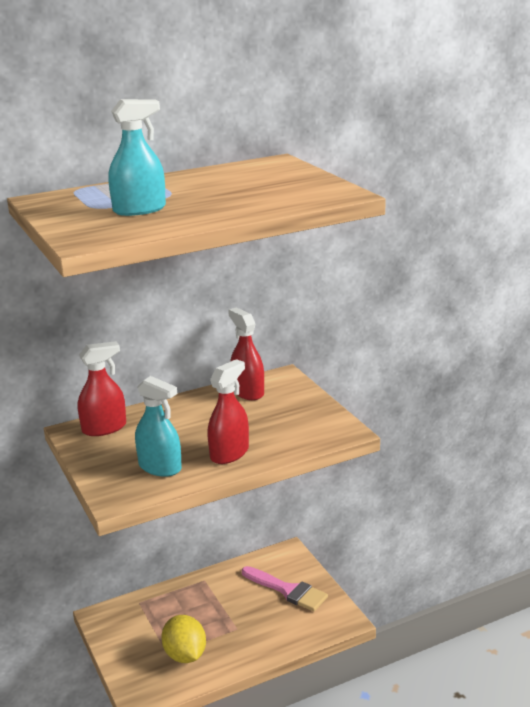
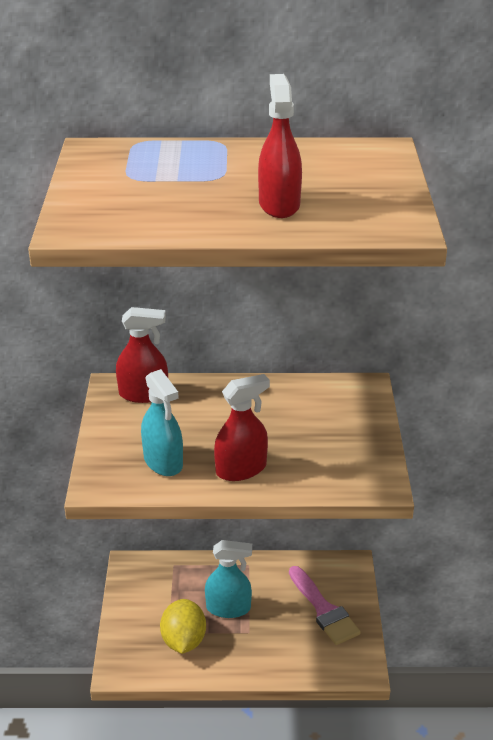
camera: 25 degrees right, 10 degrees up
(139, 210) = (167, 193): turquoise spray bottle -> turquoise spray bottle (228, 608)
(248, 392) = (314, 395): red spray bottle -> red spray bottle (279, 205)

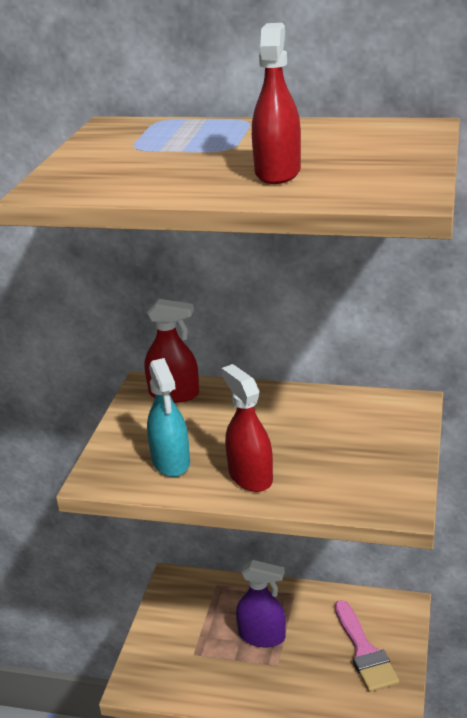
camera: 15 degrees right, 5 degrees down
(183, 640) = (207, 664): yellow lemon -> none
(228, 608) = (262, 636): turquoise spray bottle -> purple spray bottle
(241, 469) = (250, 476): red spray bottle -> red spray bottle turned 105 degrees counterclockwise

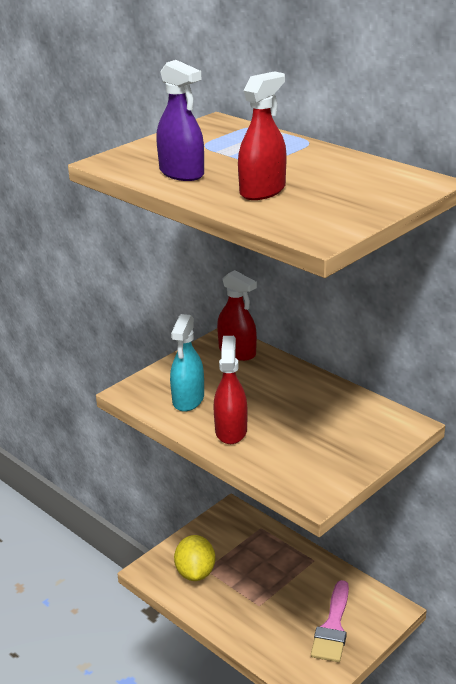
camera: 30 degrees right, 0 degrees up
(186, 662) = (195, 573): none -> yellow lemon
(262, 636) = (264, 580): purple spray bottle -> purple spray bottle (182, 173)

